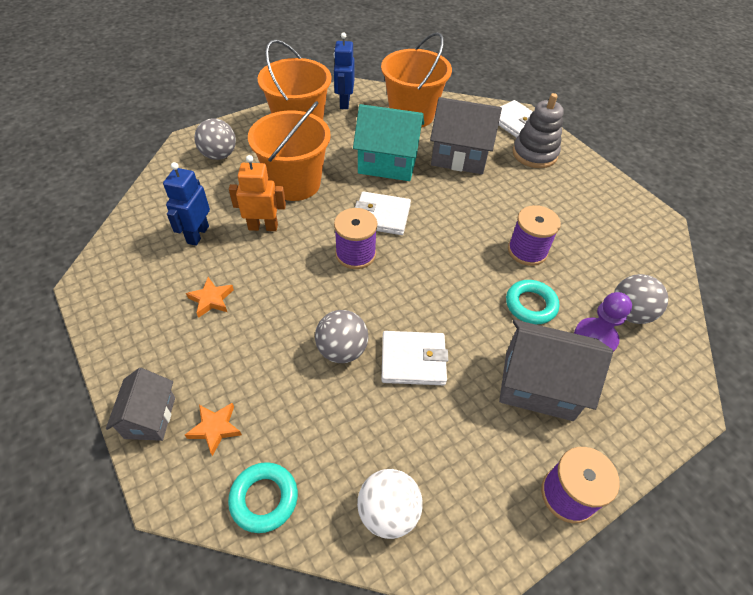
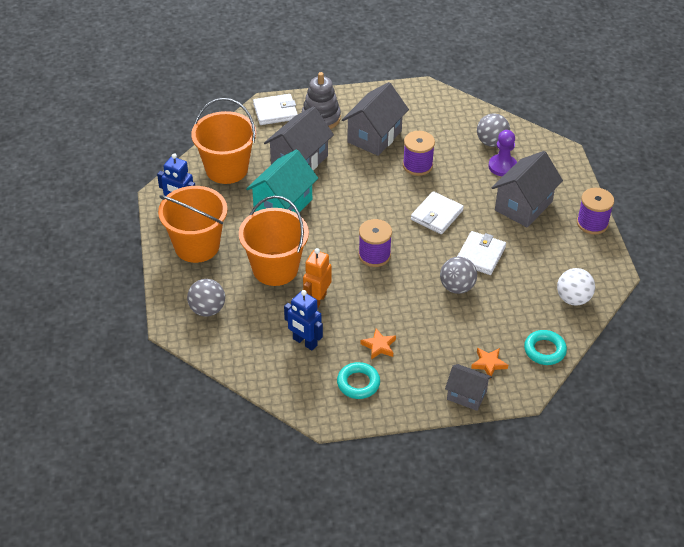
camera: 65 degrees left, 5 degrees down
(381, 216) = (342, 228): white wallet -> white wallet (436, 215)
(530, 305) = (464, 184): turquoise ring -> turquoise ring (358, 383)
(542, 201) = (374, 136): none -> grey house

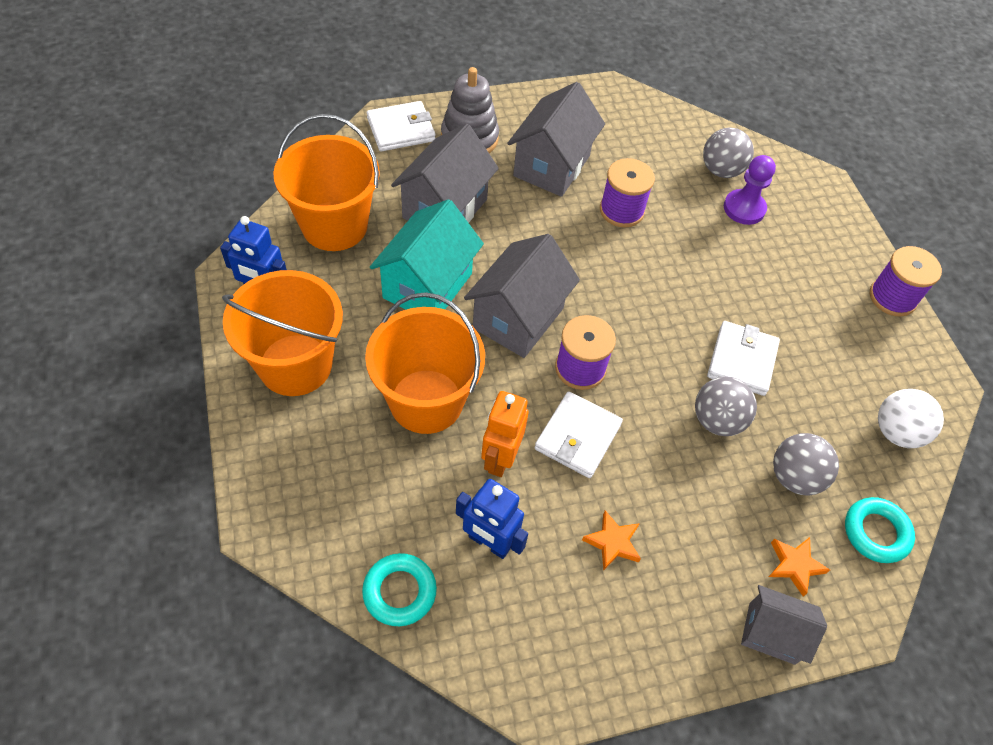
camera: 10 degrees left, 10 degrees up
(207, 309) = (320, 487): grey ball -> grey ball (794, 477)
(358, 383) = (589, 622): turquoise ring -> turquoise ring (399, 592)
(436, 215) = (664, 293): white wallet -> white wallet (577, 437)
(523, 206) = (788, 272): grey house -> grey house (518, 318)

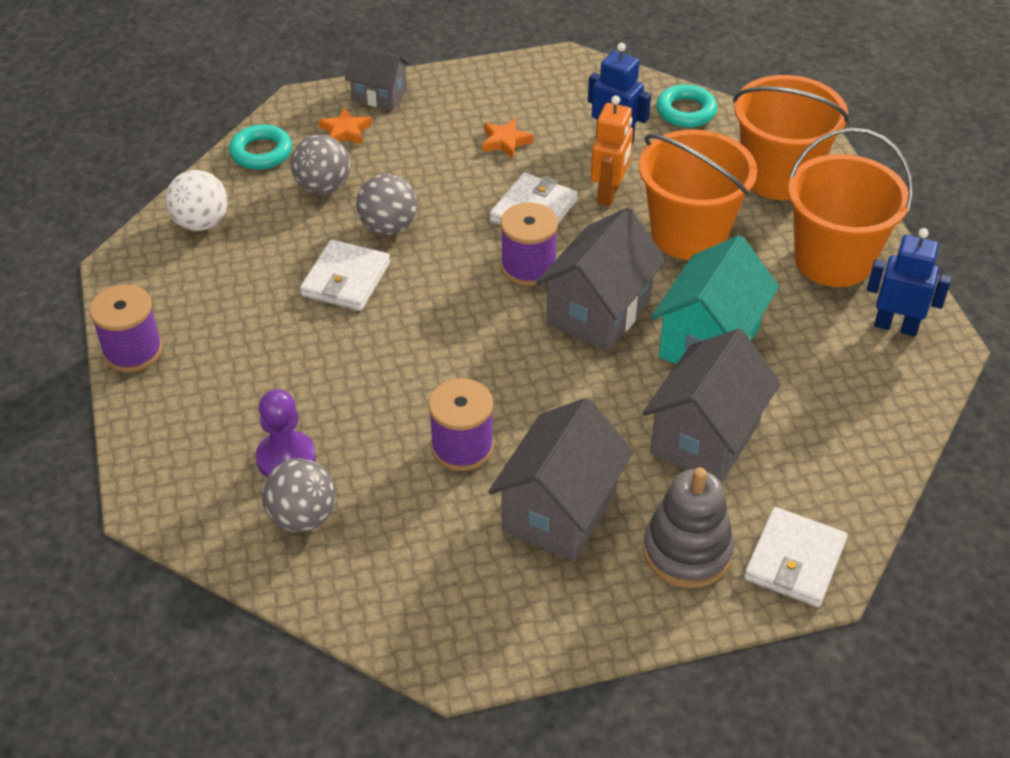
camera: 175 degrees left, 10 degrees down
(334, 226) = (843, 408): orange bucket -> orange bucket (778, 176)
(401, 129) = (794, 560): white wallet -> white wallet turned 45 degrees counterclockwise

